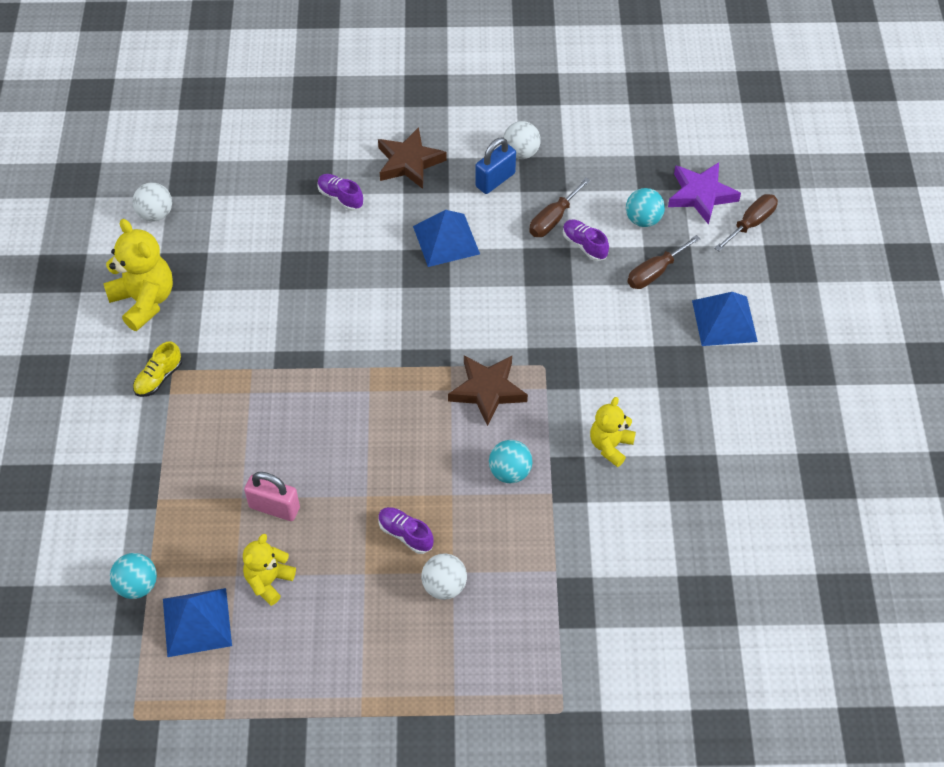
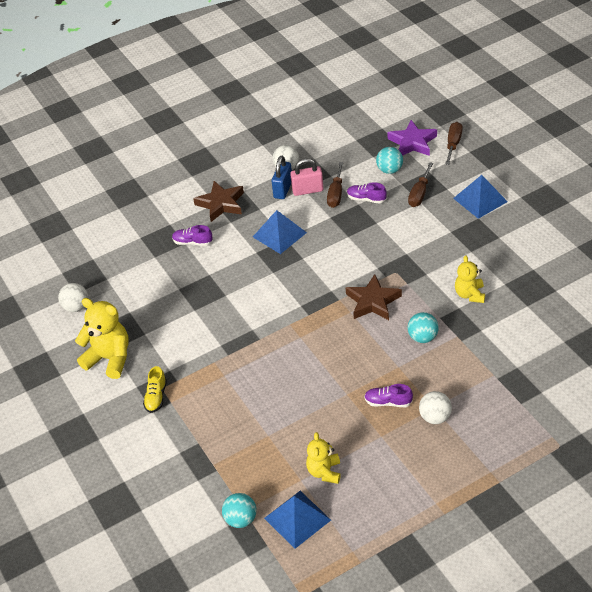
camera: 25 degrees left, 10 degrees down
(274, 507) = (293, 430): pink padlock -> pink padlock (307, 190)

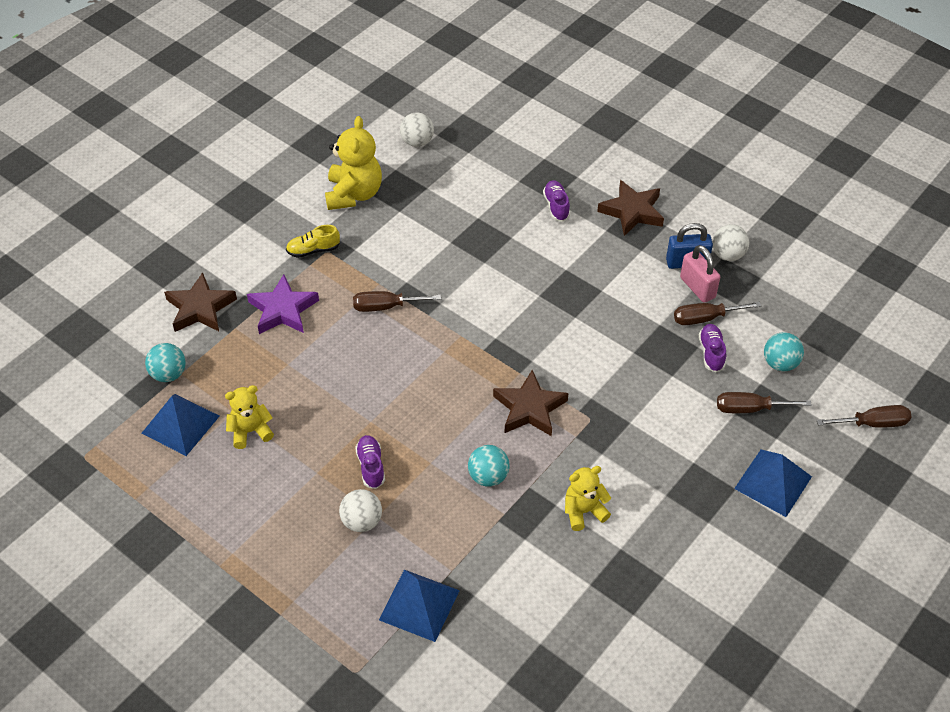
camera: 65 degrees right, 5 degrees up
(179, 485) = (200, 308): none -> brown star
(239, 362) = (386, 307): none -> brown screwdriver
(279, 234) = (605, 282): blue pyramid -> blue pyramid (419, 605)
(412, 142) = (850, 375): purple star -> purple star (283, 310)

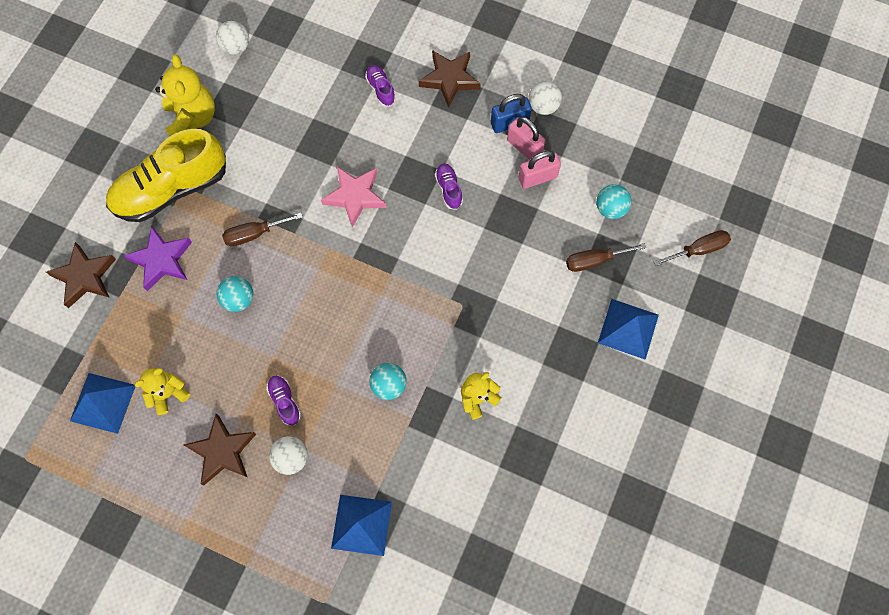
camera: 15 degrees left, 20 degrees up
(169, 374) = (76, 354): turquoise ball -> turquoise ball (239, 299)
(313, 250) = (171, 189): yellow shoe -> yellow shoe, size x2.45
(501, 295) = (355, 196): none -> pink star
(529, 408) = (408, 307): brown star -> brown star (222, 451)
(705, 318) = (537, 178): brown screwdriver -> pink padlock
(711, 353) = (550, 212): purple shoe -> purple shoe (449, 189)

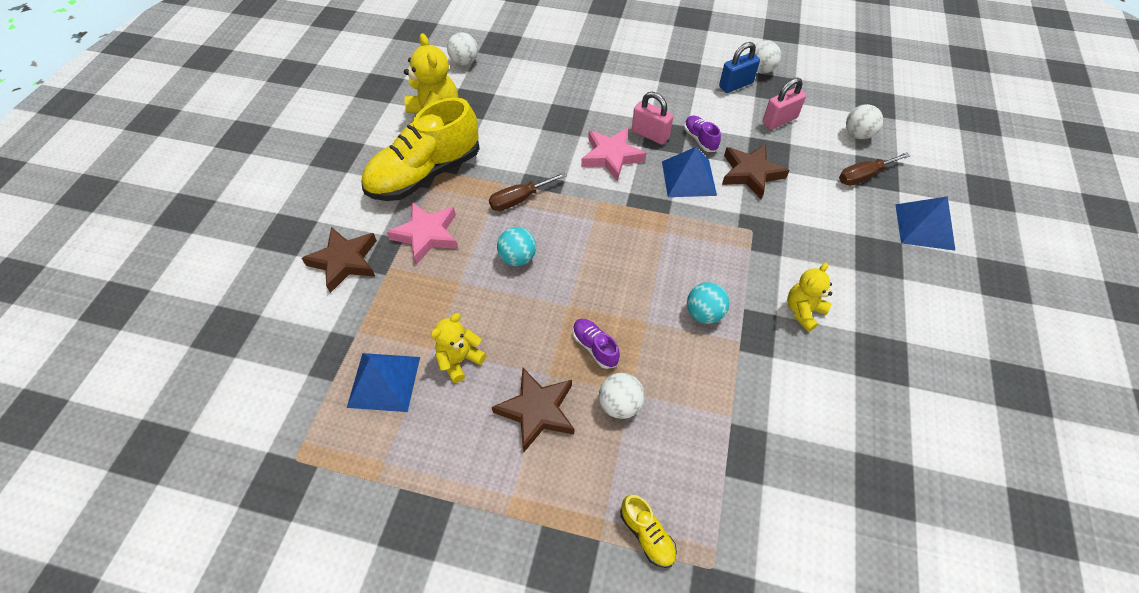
camera: 10 degrees left, 15 degrees down
(162, 260) = (427, 235): purple star -> pink star
(283, 568) = (647, 534): none -> yellow shoe
(361, 525) = (725, 465): blue pyramid -> blue pyramid (688, 178)
(381, 89) = (608, 75): purple shoe -> none
(449, 79) = (669, 61): brown star -> brown star (750, 173)
(524, 147) = (757, 100): pink padlock -> pink padlock (650, 134)
(610, 208) = (857, 134): turquoise ball -> white ball
(698, 250) = (955, 154): brown screwdriver -> none

